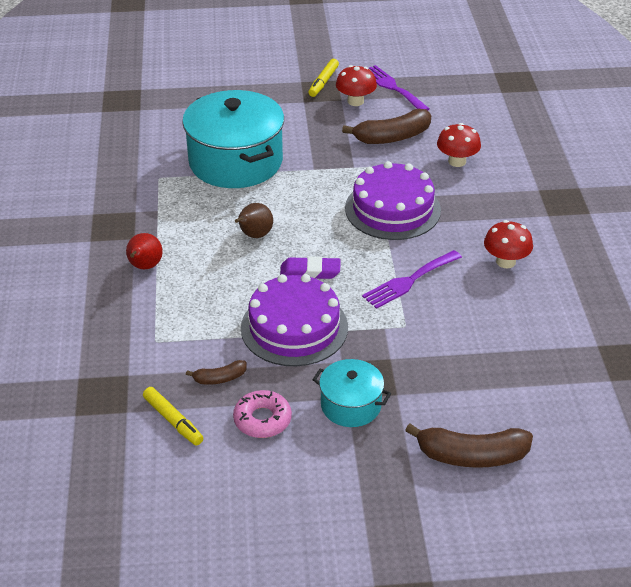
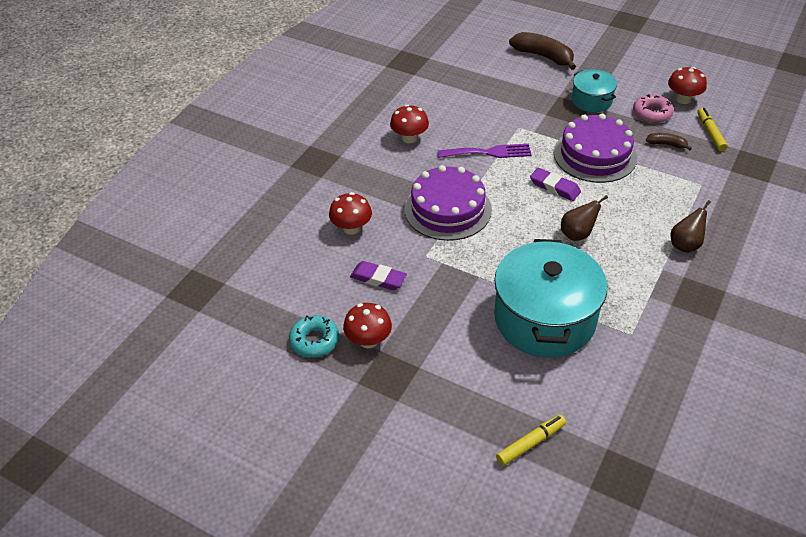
camera: 145 degrees left, 5 degrees up
(145, 267) = (685, 245): red pear -> brown pear
(233, 465) = (683, 99): none -> red mushroom
(323, 82) = (375, 386): yellow marker -> yellow marker (530, 443)
(392, 87) = (314, 341): purple fork -> turquoise donut
(392, 137) = (378, 278): brown banana -> purple eraser

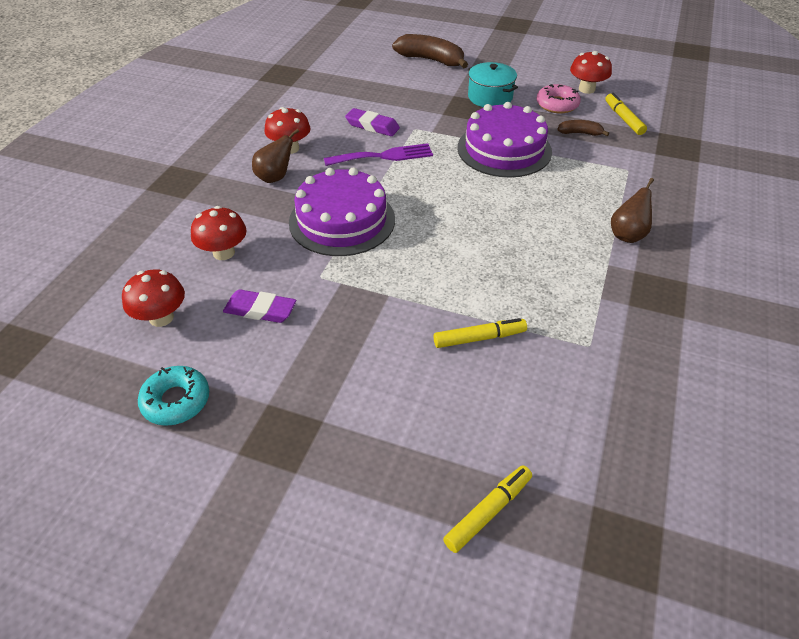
camera: 10 degrees left, 0 degrees up
(368, 340) = (251, 392): red mushroom -> red mushroom (161, 317)
(544, 319) = (479, 338): turquoise pot -> yellow marker
(554, 187) = (465, 186): purple eraser -> purple eraser (372, 126)
(577, 234) = (500, 235): brown pear -> brown pear (275, 177)

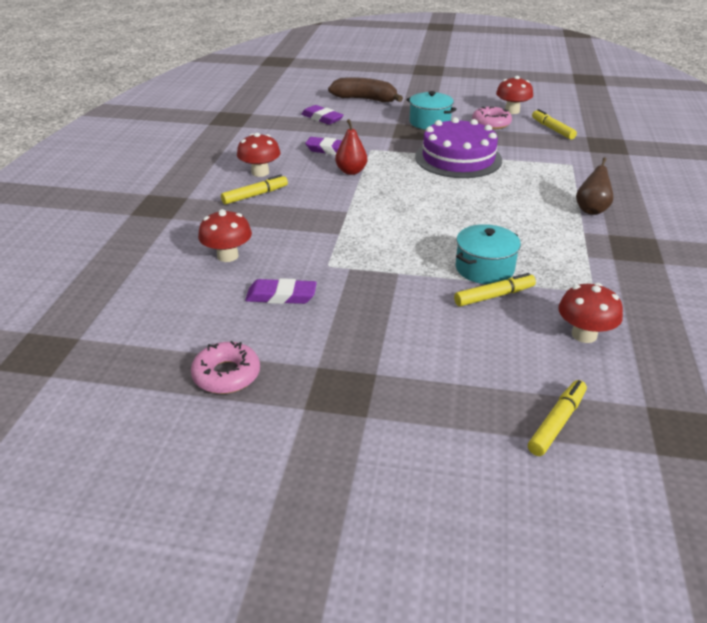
camera: 10 degrees left, 10 degrees down
(161, 317) = (185, 312): red mushroom -> red mushroom (584, 335)
(176, 401) = (226, 375): turquoise donut -> pink donut
(275, 177) = (255, 195): brown pear -> yellow marker
(342, 220) = (331, 222): purple cake -> none
(377, 82) = (322, 118): none -> purple eraser
(384, 156) = (351, 171): purple fork -> red pear
(481, 300) = (484, 268): none -> turquoise pot
(580, 133) = (519, 142): brown banana -> none

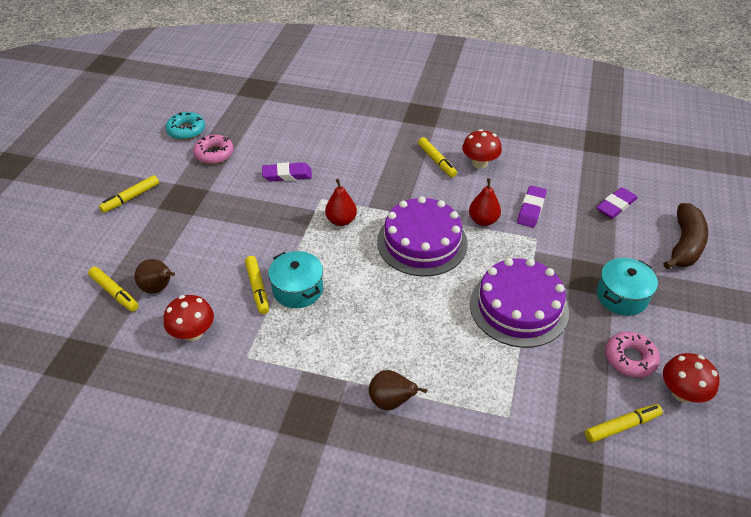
camera: 95 degrees right, 10 degrees up
(152, 422) = (186, 130): none -> turquoise donut
(227, 256) = (343, 150): red mushroom -> none
(281, 296) = (287, 175): purple eraser -> purple eraser turned 75 degrees clockwise
(346, 456) = (131, 197): none -> yellow marker
(366, 249) = (341, 220): none -> red pear
(390, 201) = (422, 242): none -> purple cake
(529, 379) = (159, 288): none -> brown pear

